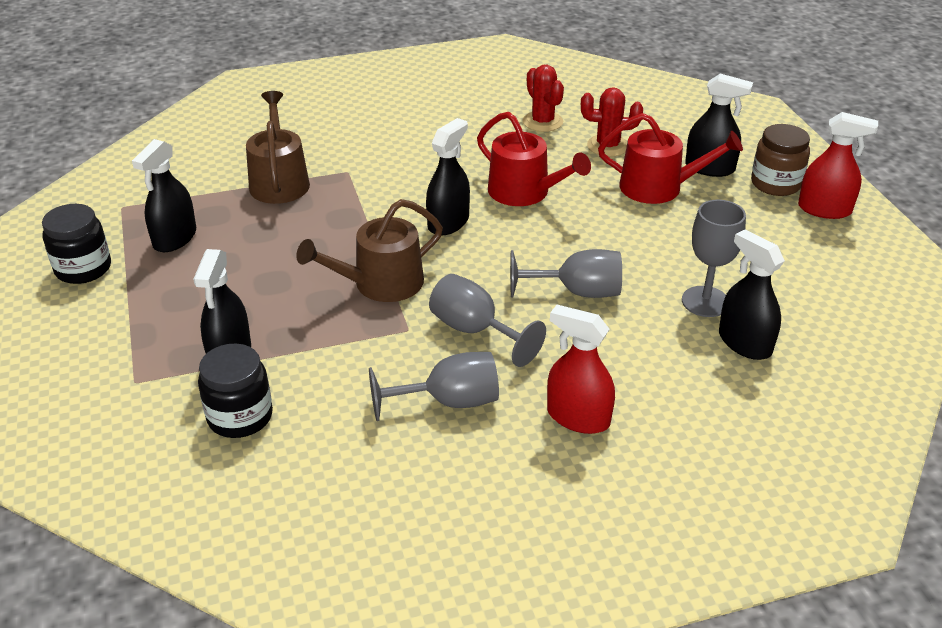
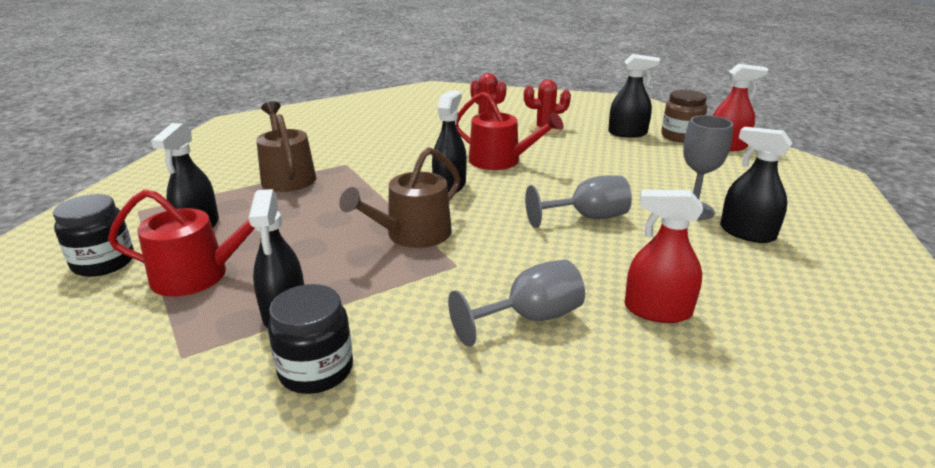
camera: 15 degrees left, 10 degrees down
(474, 330) = (518, 257): grey goblet -> none
(658, 187) = (600, 147): red watering can -> red watering can (199, 275)

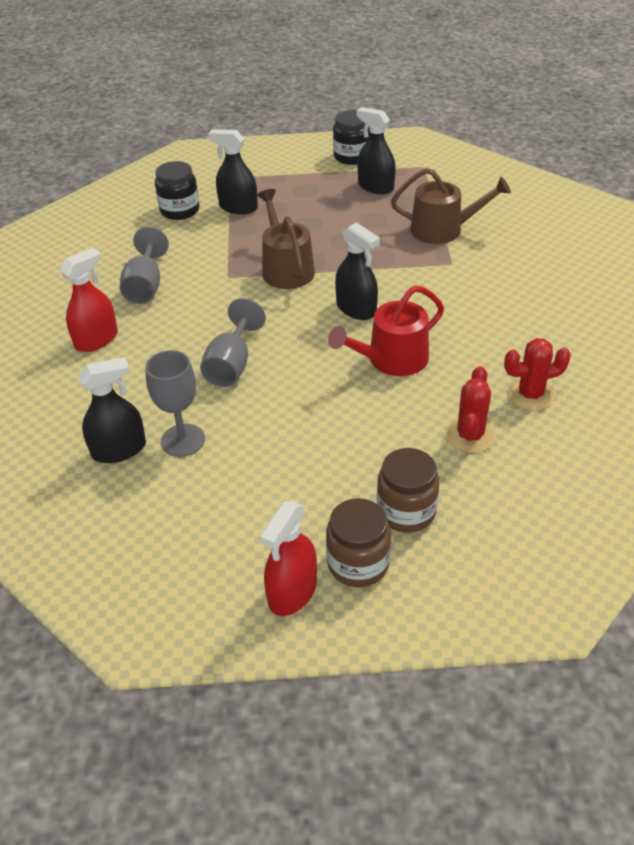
camera: 120 degrees right, 15 degrees up
(199, 275) = (307, 185): red watering can -> none
(627, 133) = (406, 511): black spray bottle -> brown jar

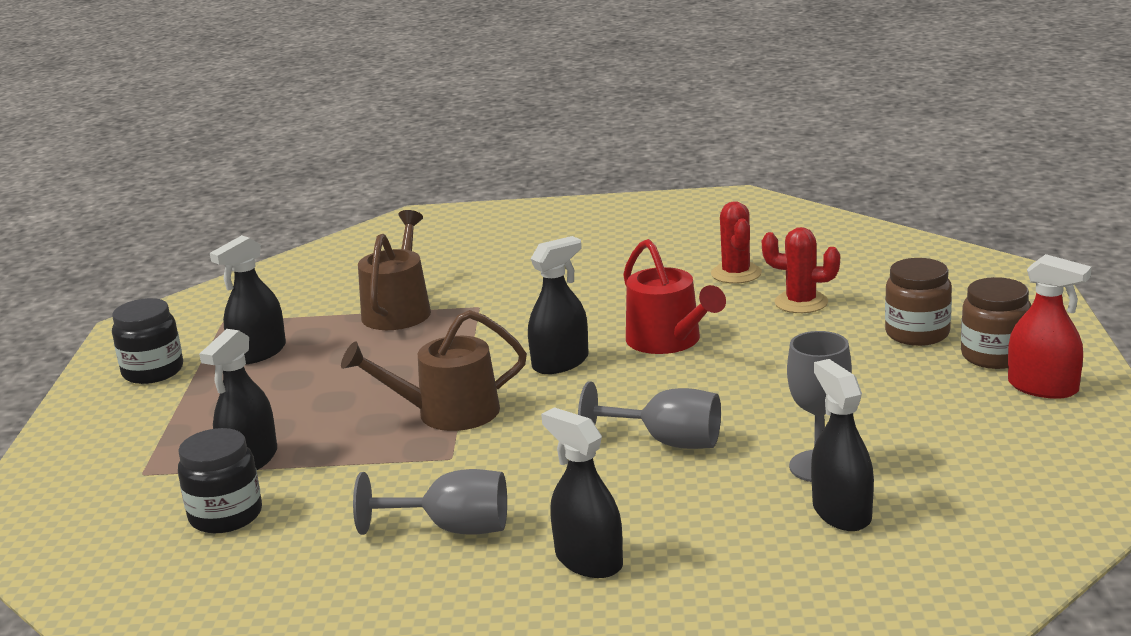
camera: 85 degrees left, 20 degrees down
(96, 339) = (588, 561): red spray bottle -> black spray bottle

